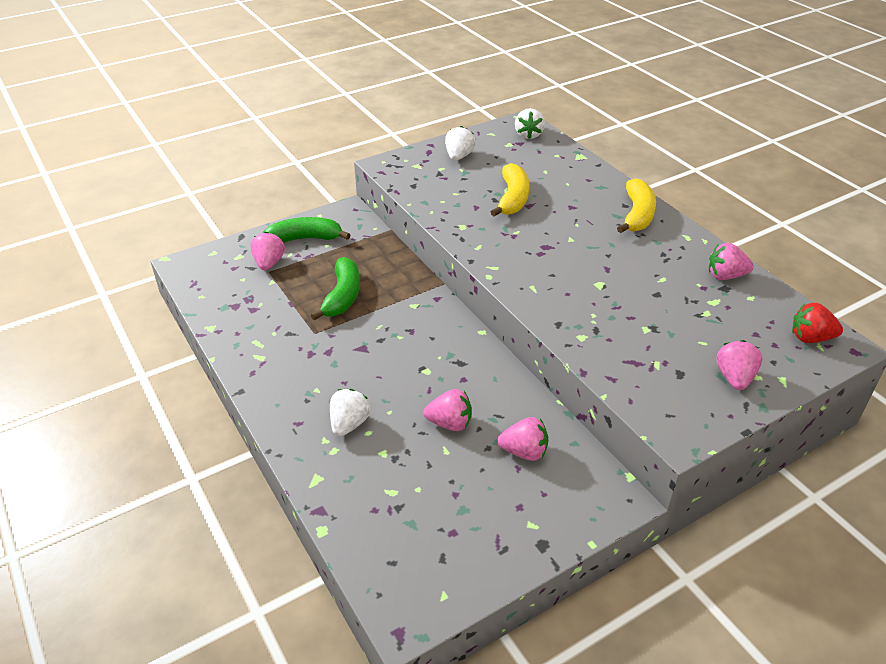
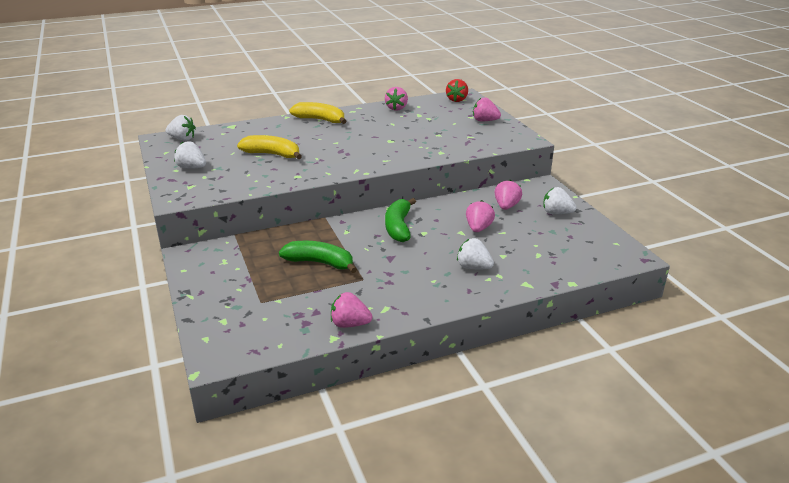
camera: 80 degrees left, 10 degrees down
(269, 263) = (247, 301): pink strawberry -> pink strawberry (350, 324)
(304, 239) = (219, 279): green banana -> green banana (398, 227)
(522, 515) = (556, 213): none -> white strawberry

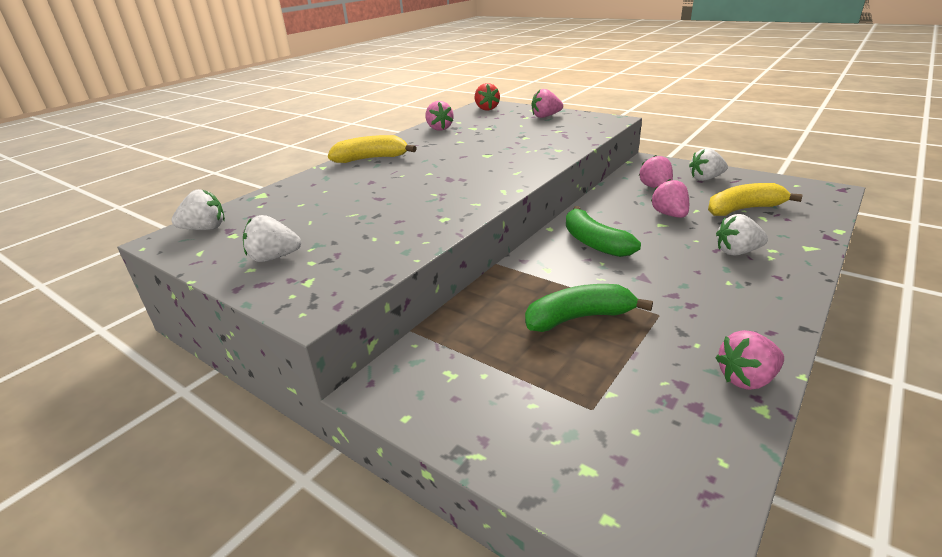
camera: 30 degrees left, 0 degrees up
(272, 154) = (370, 207): yellow banana -> yellow banana (743, 209)

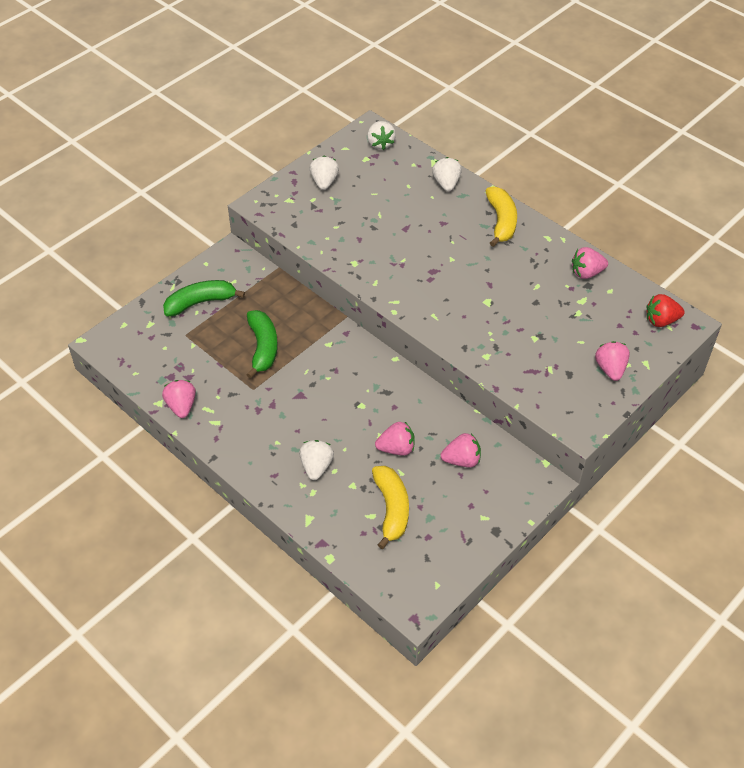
camera: 95 degrees right, 20 degrees up
(594, 243) = (360, 381): green banana -> green banana (200, 302)
(705, 178) = (475, 512): white strawberry -> white strawberry (446, 184)

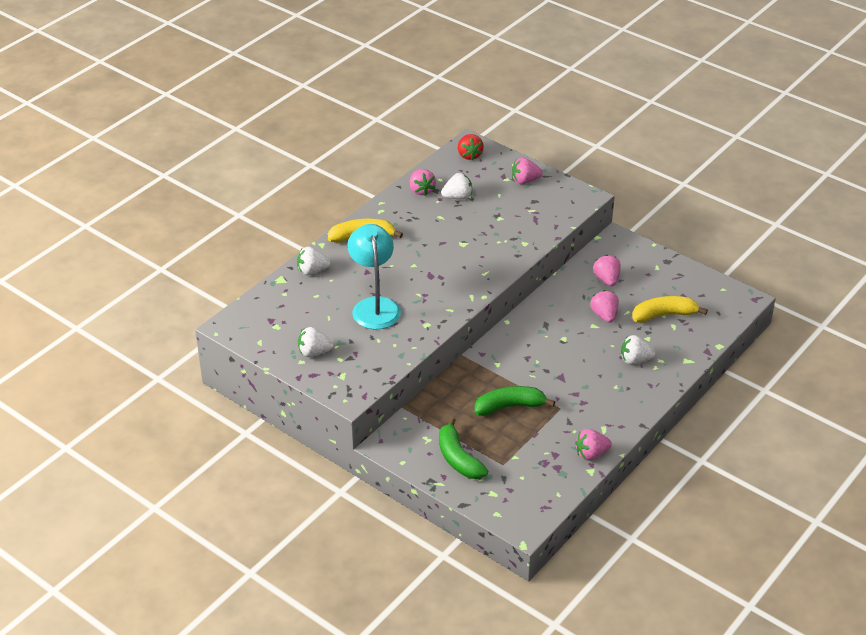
camera: 95 degrees left, 10 degrees down
(380, 144) = (253, 317): white strawberry -> white strawberry (457, 197)
(387, 226) = (374, 306): none -> turquoise lamp

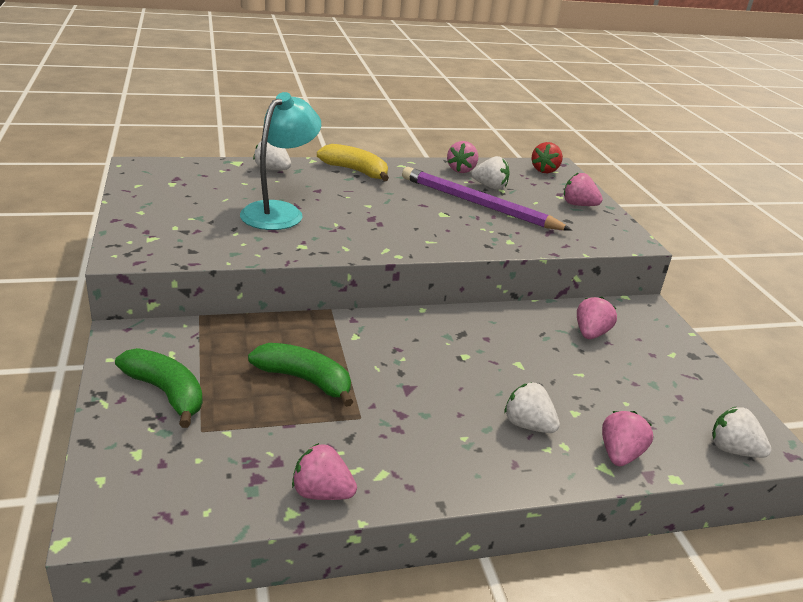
camera: 35 degrees right, 10 degrees down
(314, 352) = (163, 212): white strawberry -> white strawberry (733, 450)
(458, 458) = (166, 392): green banana -> green banana turned 120 degrees clockwise
(471, 220) = (478, 204): none -> purple pencil
(604, 315) = (545, 362): pink strawberry -> pink strawberry (619, 454)
(664, 315) = (627, 402): yellow banana -> none

